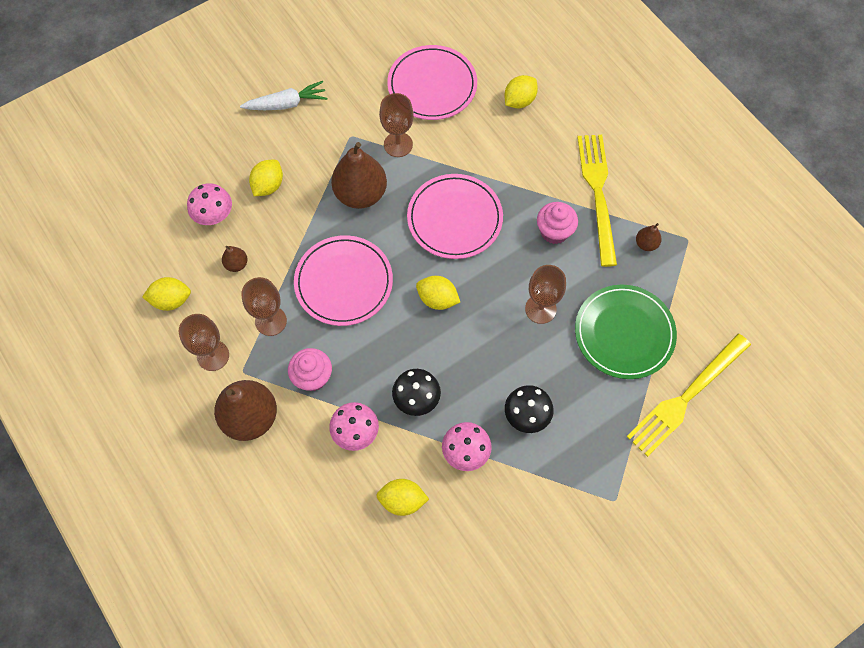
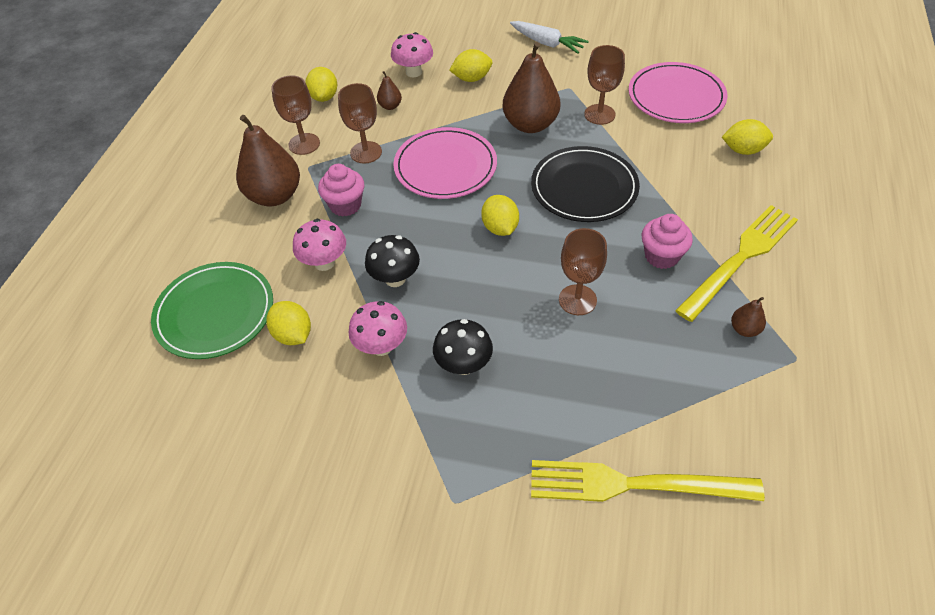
camera: 50 degrees right, 15 degrees down
(171, 300) = (324, 97): yellow lemon -> yellow lemon turned 45 degrees clockwise
(454, 218) = (584, 187): pink plate -> black plate
(624, 333) = (634, 379): green plate -> green plate (215, 313)

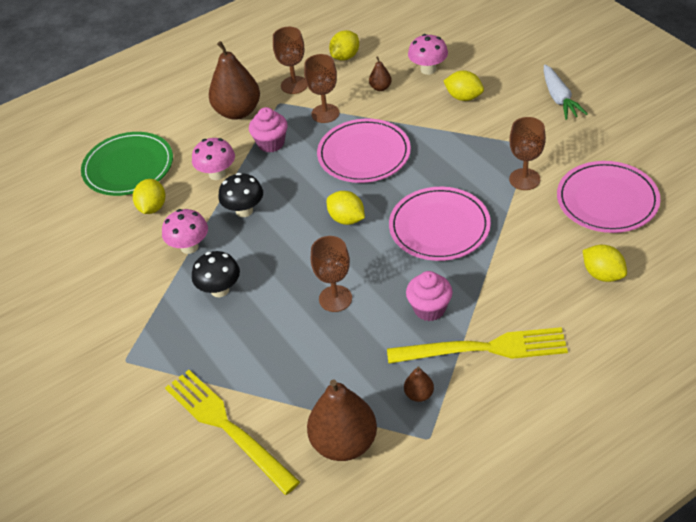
camera: 45 degrees right, 5 degrees down
(500, 228) = (346, 219): yellow lemon -> yellow lemon turned 75 degrees counterclockwise
(530, 124) = (461, 157): brown pear -> brown pear (344, 443)
(584, 187) = (439, 227): black plate -> pink plate

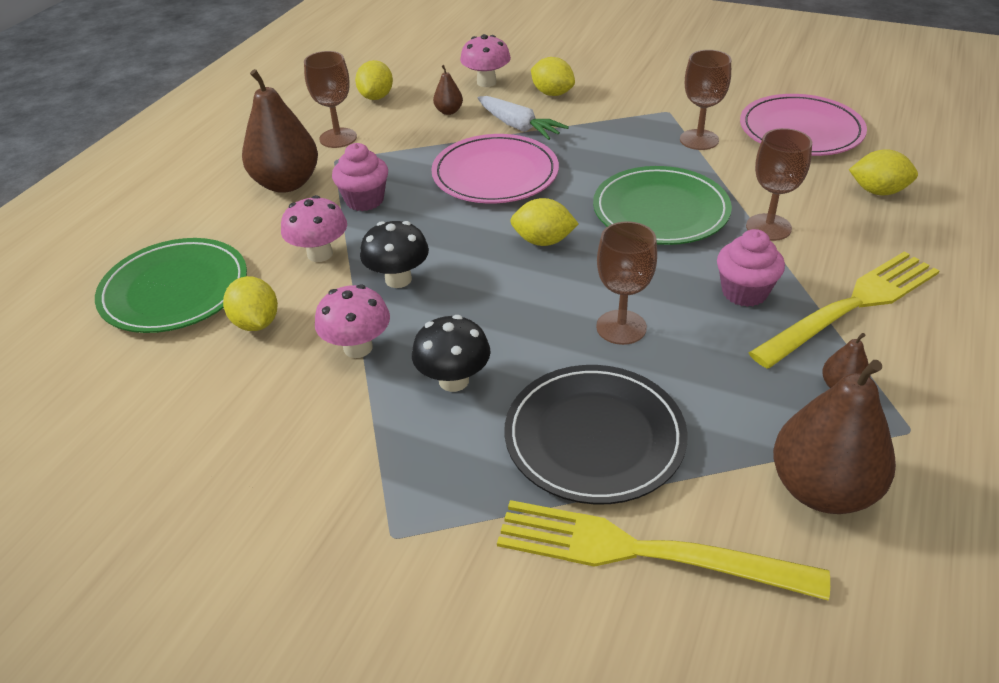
camera: 35 degrees left, 5 degrees down
(259, 357) = (594, 437): none -> black plate
(325, 113) = (406, 152): brown goblet -> brown goblet (768, 227)
(439, 227) = (660, 210): pink plate -> green plate
(463, 97) = (552, 93): yellow lemon -> yellow lemon turned 45 degrees clockwise
(559, 98) = (652, 68): white carrot -> white carrot (518, 126)

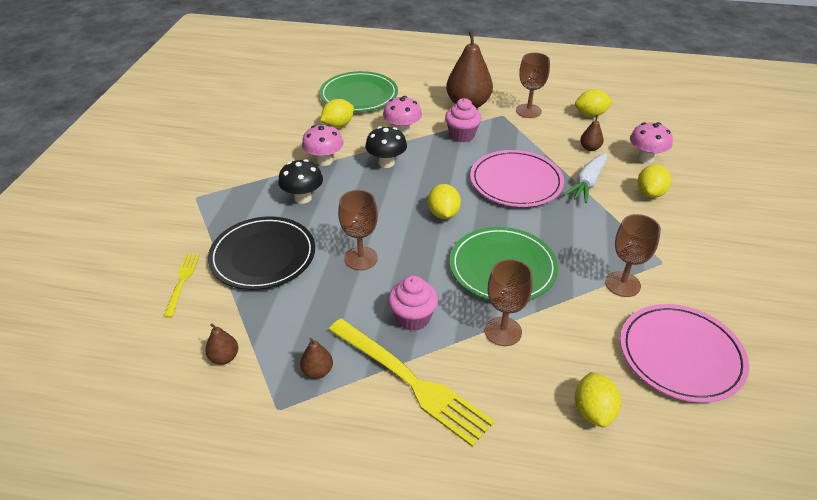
camera: 75 degrees right, 0 degrees up
(644, 551) = (182, 282): yellow fork -> yellow fork, size x0.50
(822, 489) = (224, 357): brown pear -> brown pear, size x0.45

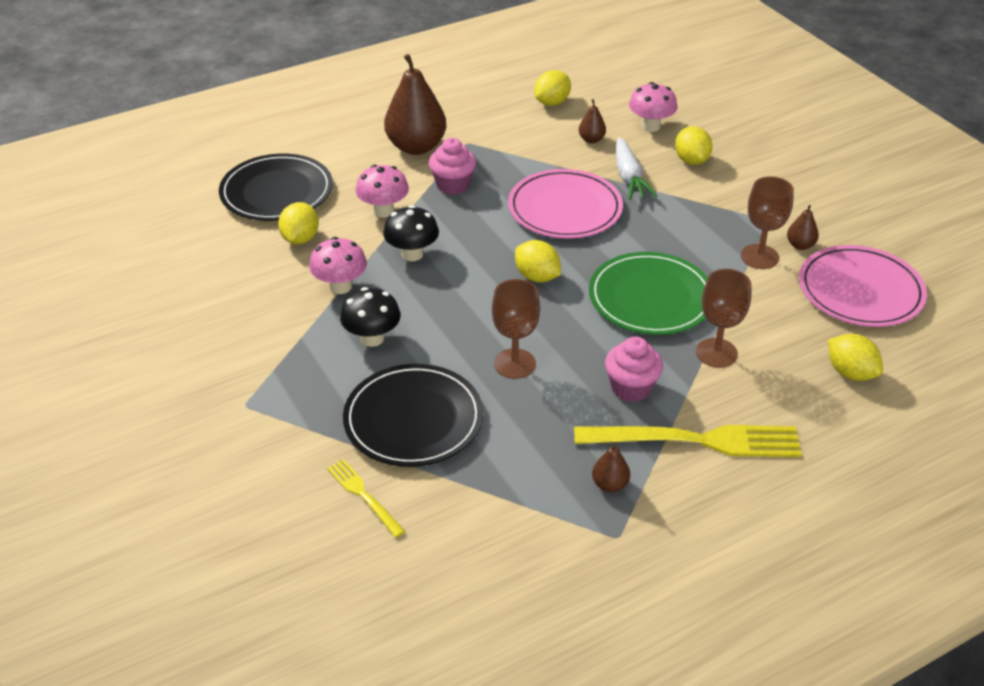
camera: 40 degrees left, 0 degrees up
(224, 357) = (510, 531): brown pear -> brown pear (800, 245)
(359, 95) = (277, 192): green plate -> black plate
(528, 111) = (487, 126): brown goblet -> none

